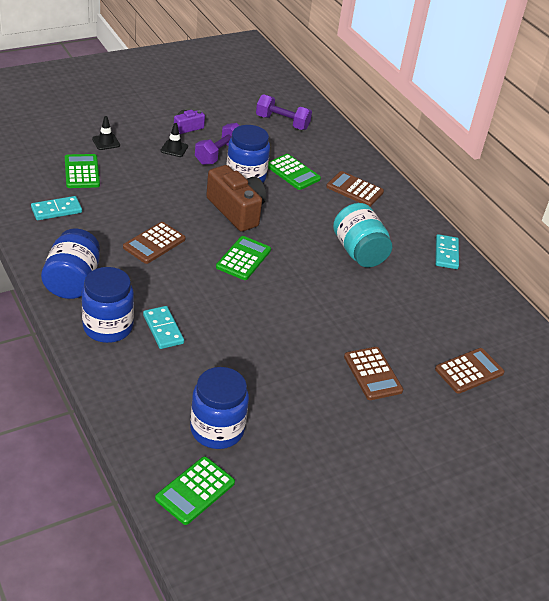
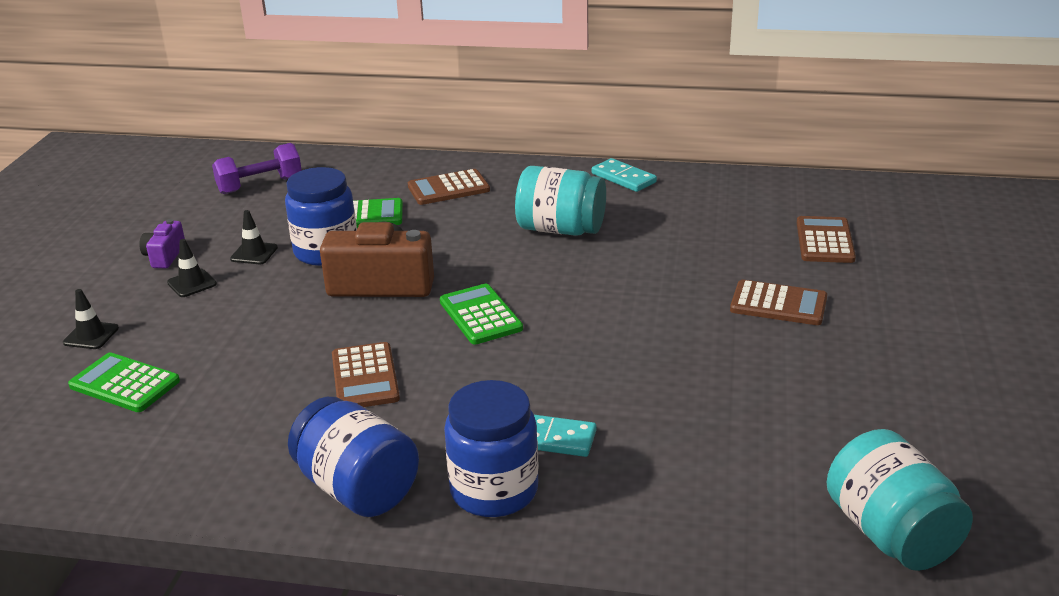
camera: 45 degrees left, 10 degrees down
(56, 210) = (177, 443): turquoise domino -> none
(195, 491) = (890, 533): green calculator -> turquoise jar
(217, 429) = (786, 467): blue jar -> none
(219, 154) = (254, 253): purple dumbbell -> black traffic cone

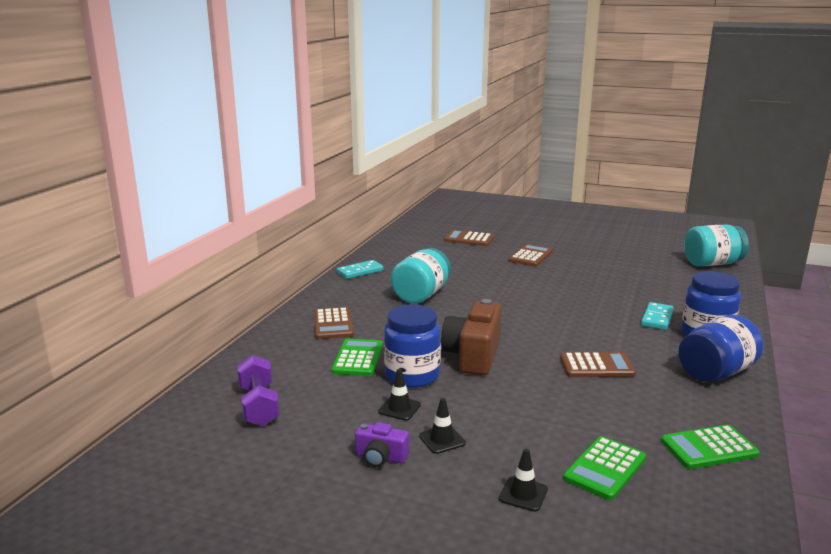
camera: 80 degrees left, 10 degrees down
(480, 315) = (525, 326): green calculator -> green calculator (709, 448)

